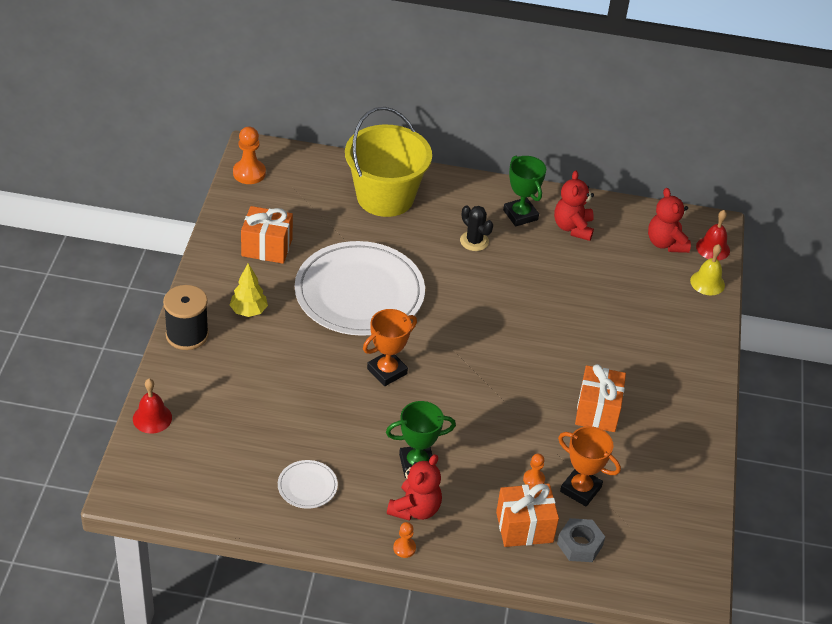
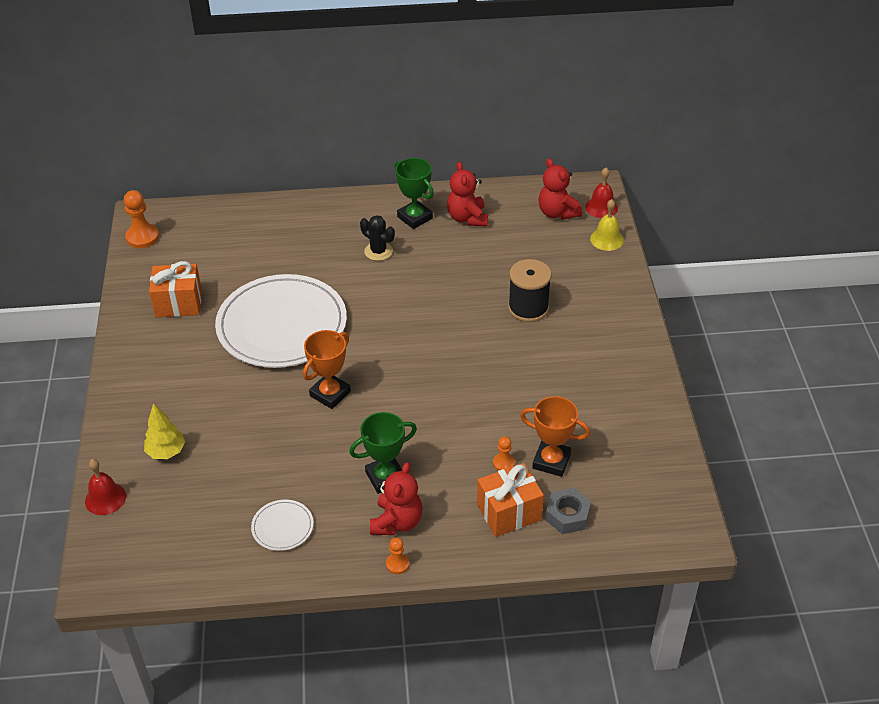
camera: 10 degrees left, 0 degrees up
(187, 334) = (120, 406): black spool -> black spool (528, 308)
(249, 311) = (177, 369): yellow tree -> yellow tree (166, 452)
(385, 197) = (281, 230): yellow bucket -> none
(597, 411) = (543, 382): orange gift -> none

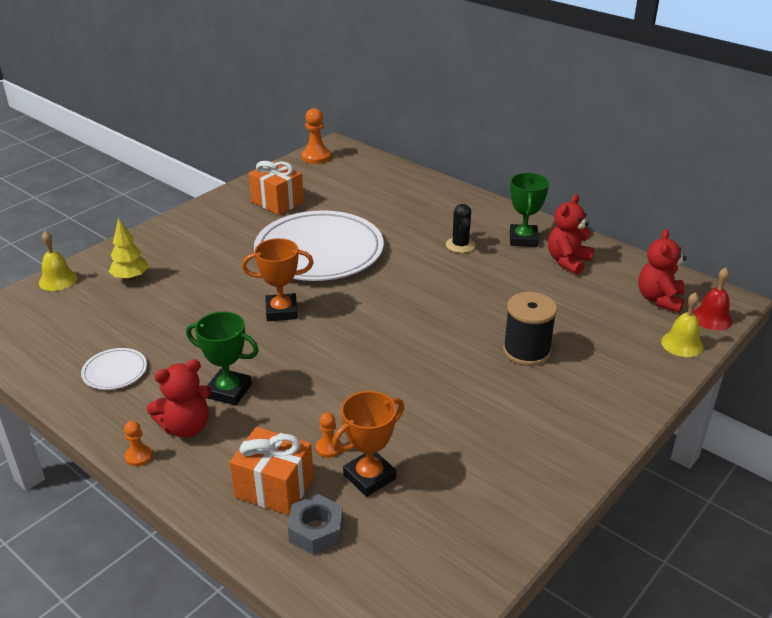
camera: 45 degrees right, 10 degrees down
(105, 498) = (58, 280): red bell -> yellow bell
(551, 461) = (369, 477): orange trophy -> orange trophy turned 75 degrees clockwise

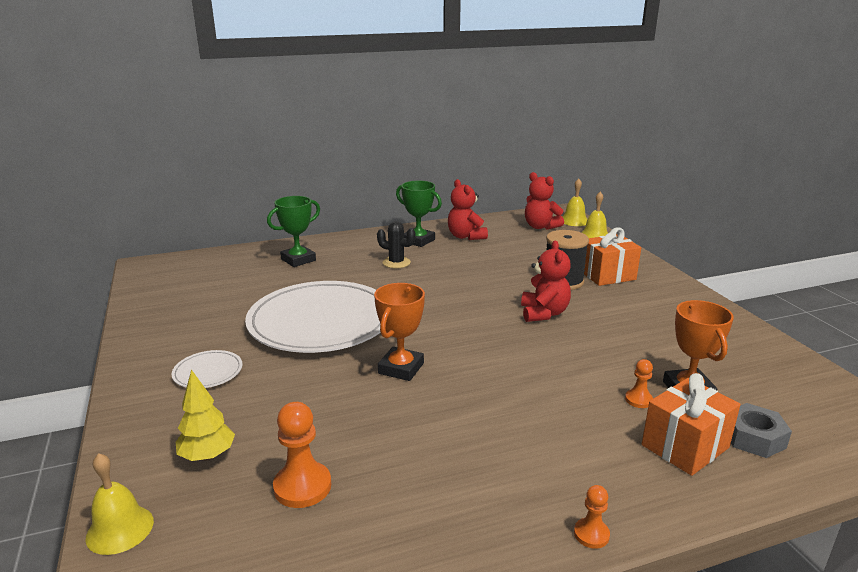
camera: 60 degrees left, 10 degrees down
(115, 371) = (404, 517): white plate -> white plate (208, 372)
(186, 427) = (556, 482): red teddy bear -> red teddy bear (544, 313)
(229, 391) = (511, 436): green trophy -> green trophy (298, 260)
(277, 202) = (197, 319): orange gift -> orange gift (607, 275)
(316, 157) = (148, 278): orange pawn -> orange pawn (302, 486)
(712, 318) = (574, 221): red bell -> yellow bell

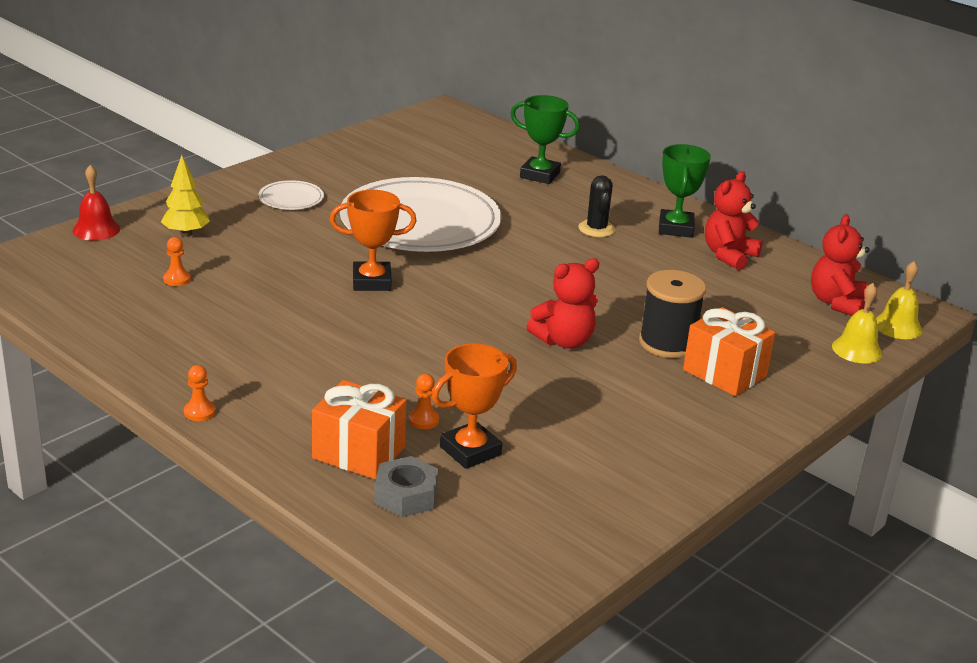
camera: 60 degrees right, 5 degrees up
(120, 529) = (96, 229): yellow bell -> red bell
(302, 486) = (177, 279): orange pawn -> orange pawn, size x0.56

